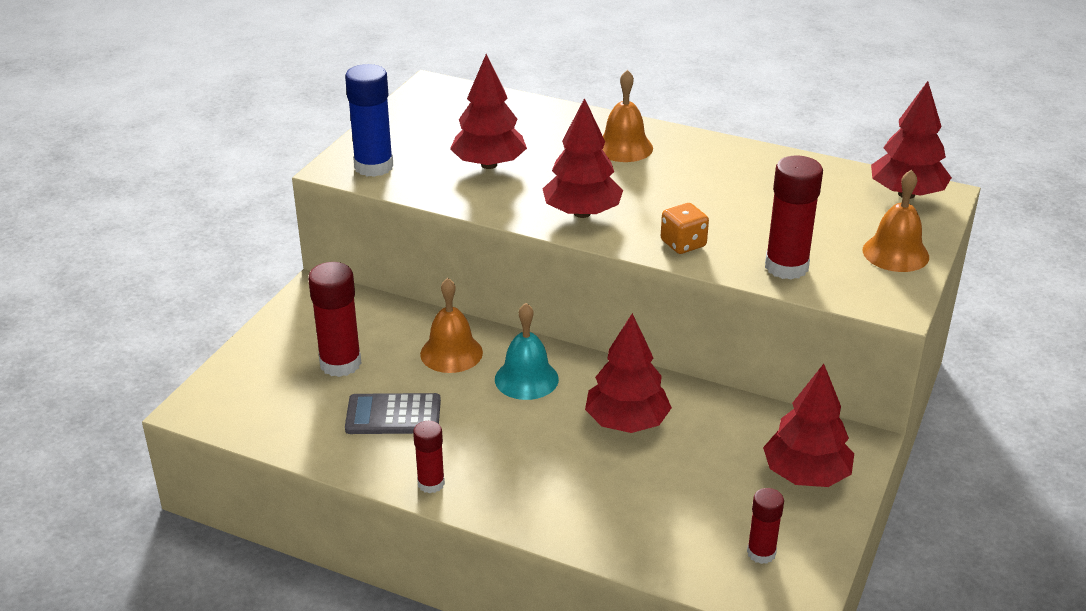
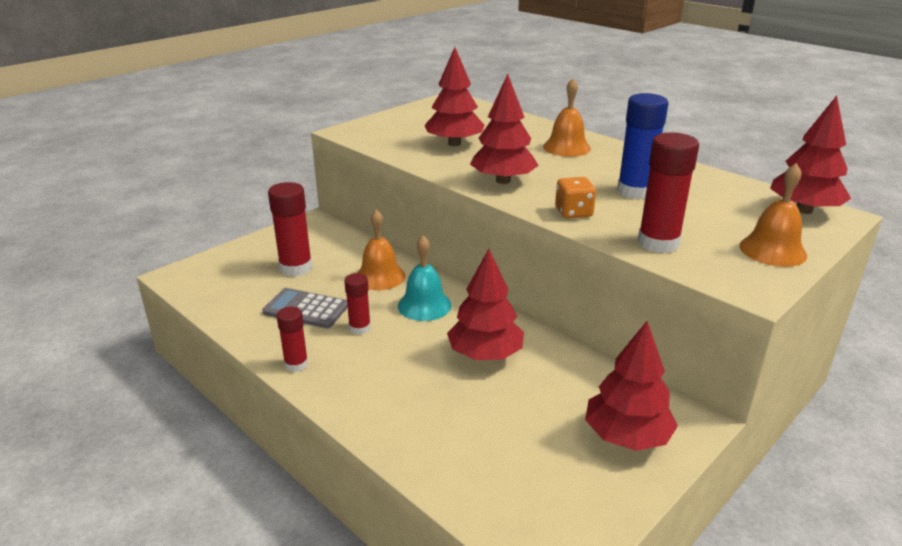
camera: 20 degrees right, 5 degrees down
(373, 166) = (371, 134): blue glue stick -> blue glue stick (635, 191)
(761, 553) = (545, 498): red glue stick -> red glue stick (359, 328)

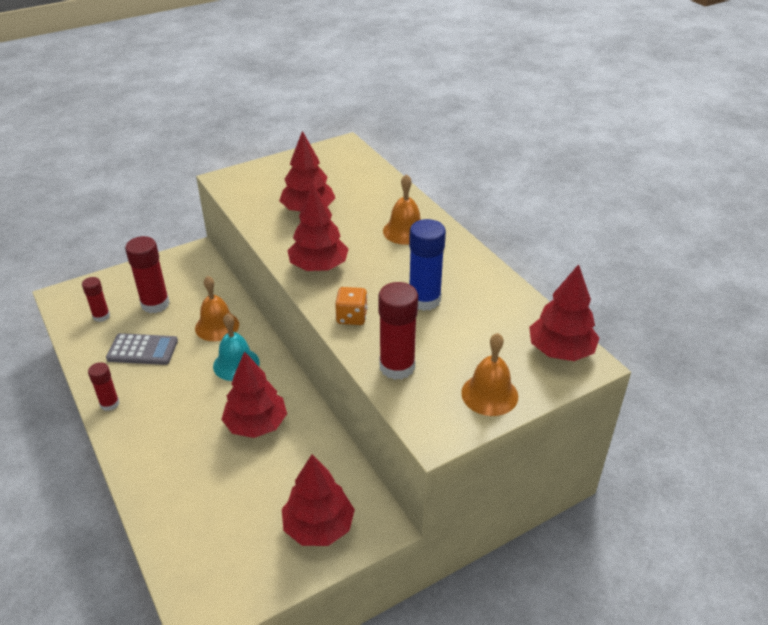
camera: 15 degrees right, 10 degrees up
(306, 309) = (142, 350): grey calculator -> grey calculator turned 150 degrees clockwise
(359, 328) = (174, 377): red glue stick -> red glue stick (101, 316)

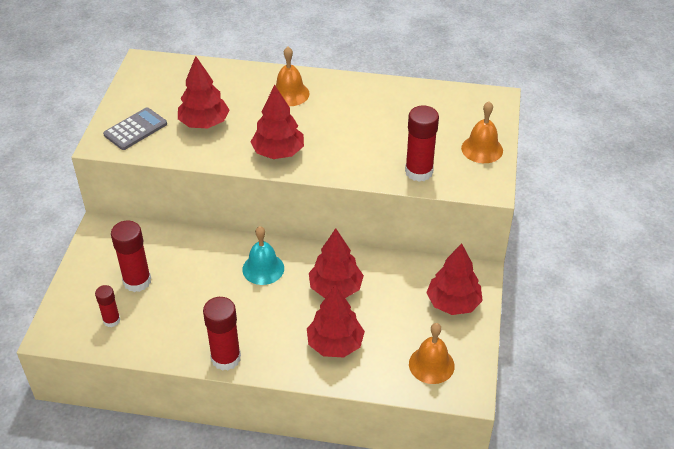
camera: 50 degrees left, 5 degrees up
(110, 404) = (226, 358): red glue stick -> red glue stick, size x1.70
(142, 350) = (185, 313): grey calculator -> grey calculator (135, 129)
(217, 326) = (208, 259): orange bell -> orange bell (431, 364)
(351, 317) = (350, 165): orange dice -> none
(424, 300) = (371, 126): blue glue stick -> none
(560, 351) = (477, 101): red tree -> red tree (335, 344)

